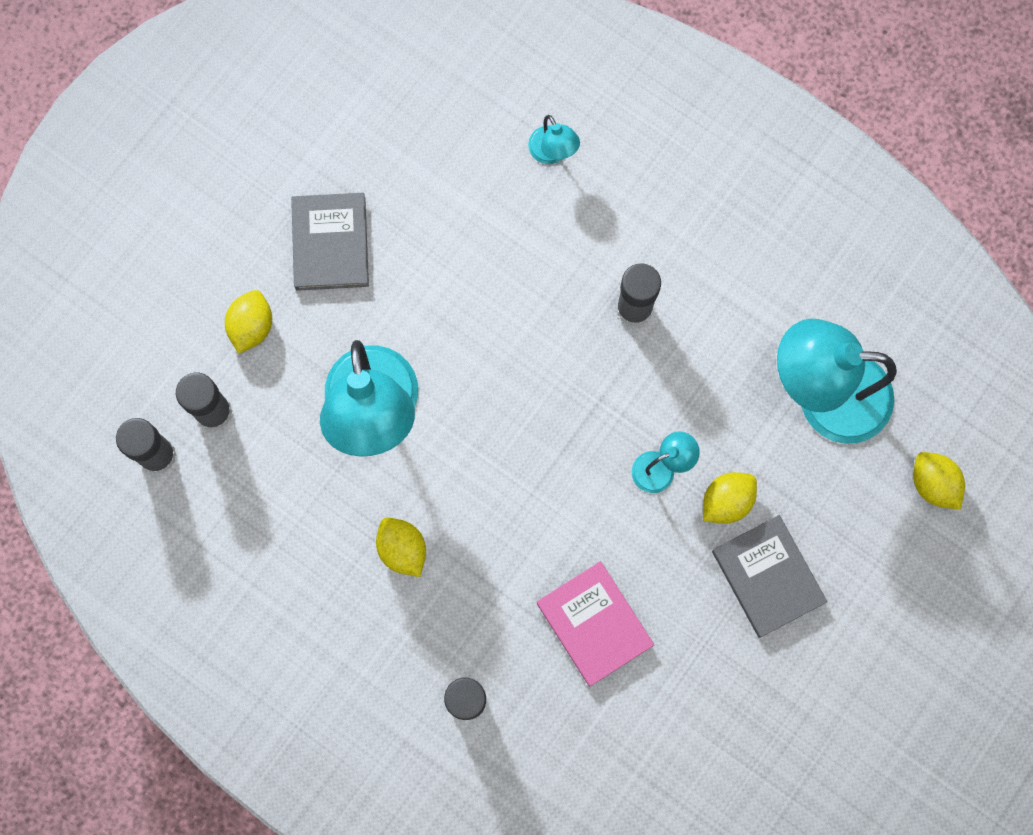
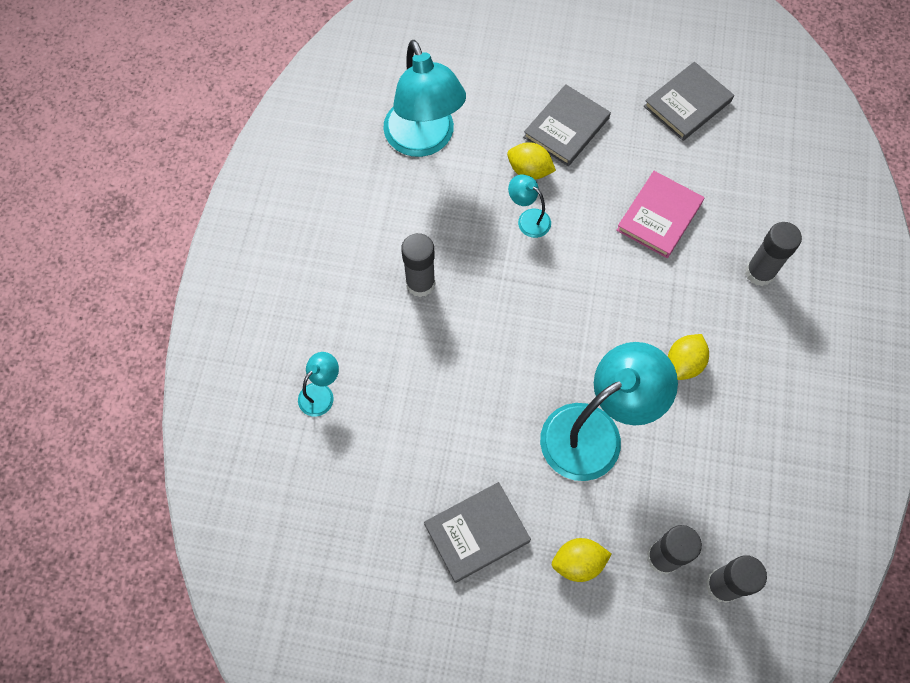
camera: 115 degrees left, 10 degrees down
(736, 750) = (687, 104): none -> grey book
(933, 484) = (452, 59): yellow lemon -> none

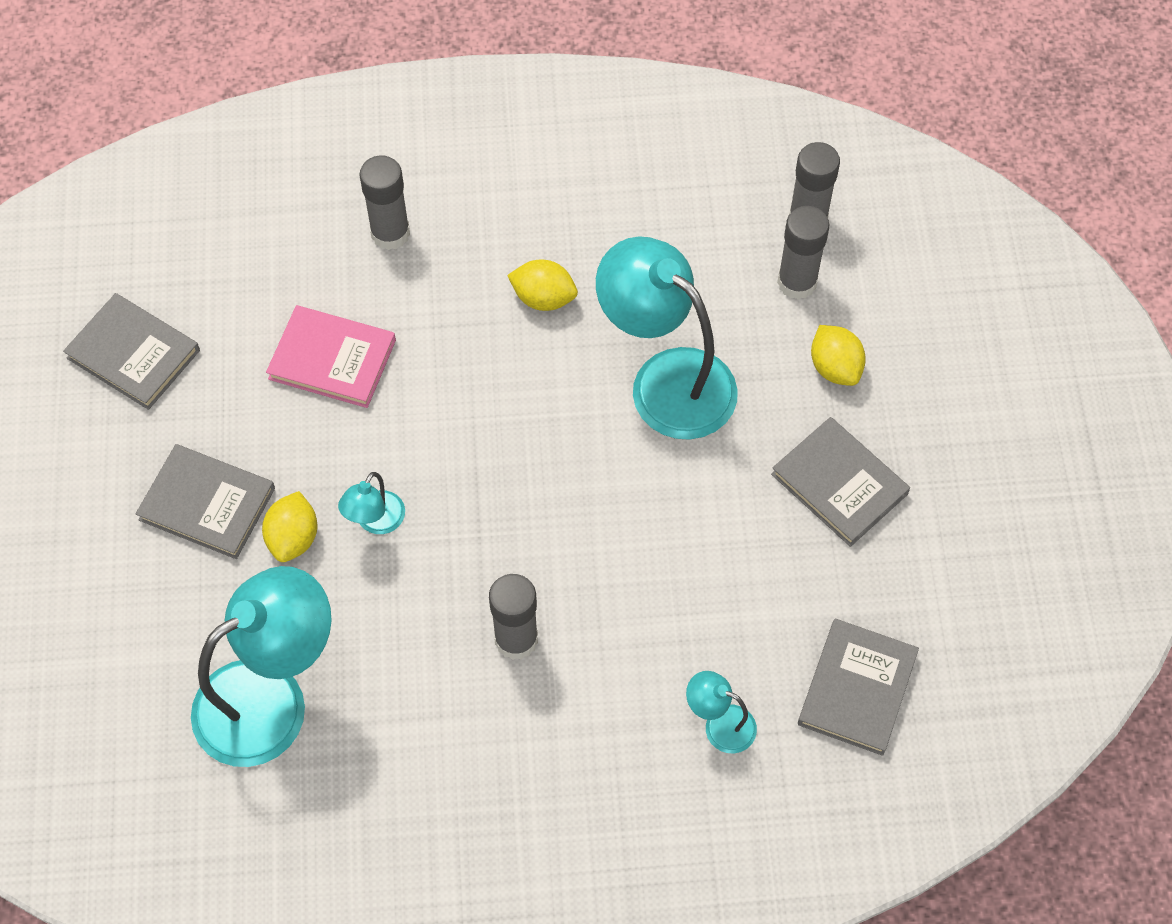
camera: 105 degrees left, 5 degrees down
(315, 493) = (857, 689): none -> grey book

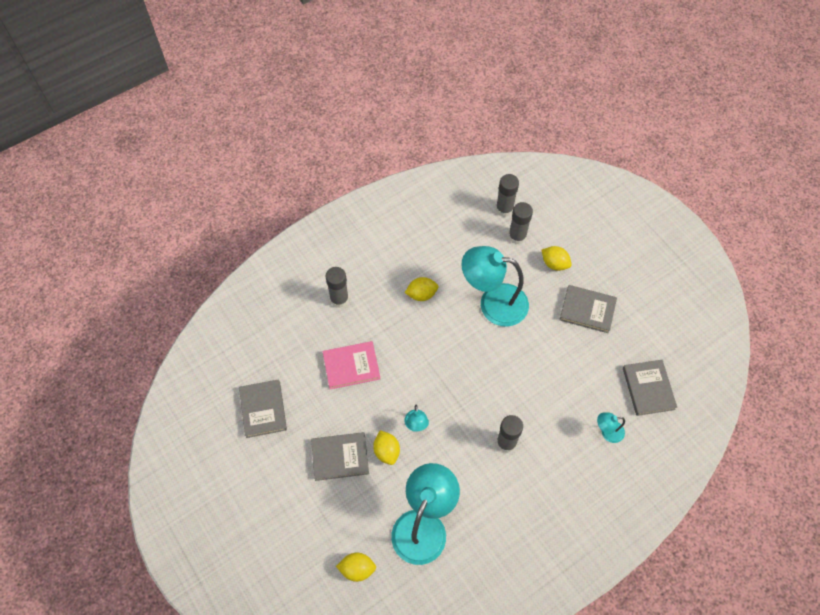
camera: 30 degrees left, 0 degrees up
(108, 707) = (357, 569): none -> yellow lemon
(133, 354) = (263, 409): grey book -> grey book turned 75 degrees clockwise

